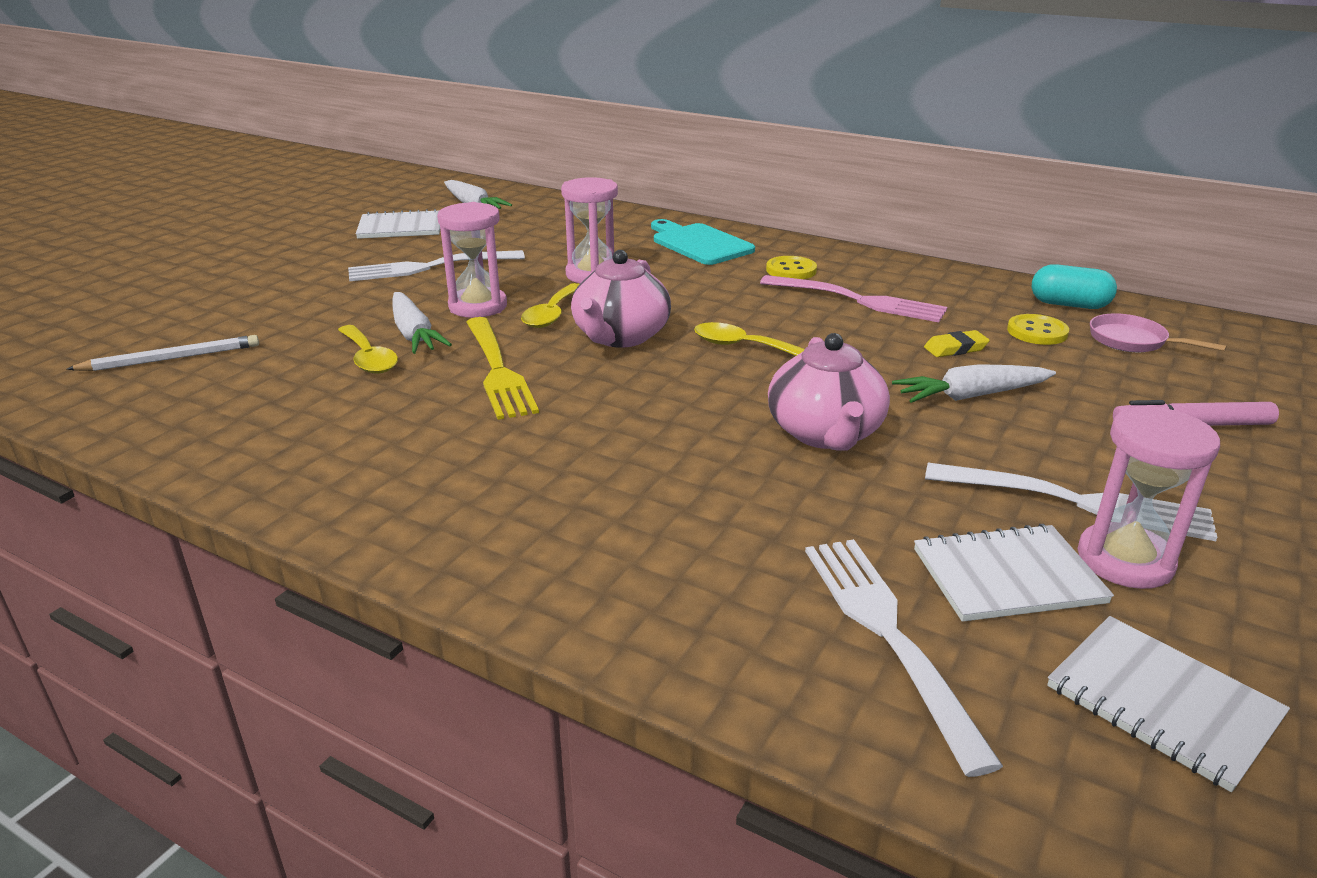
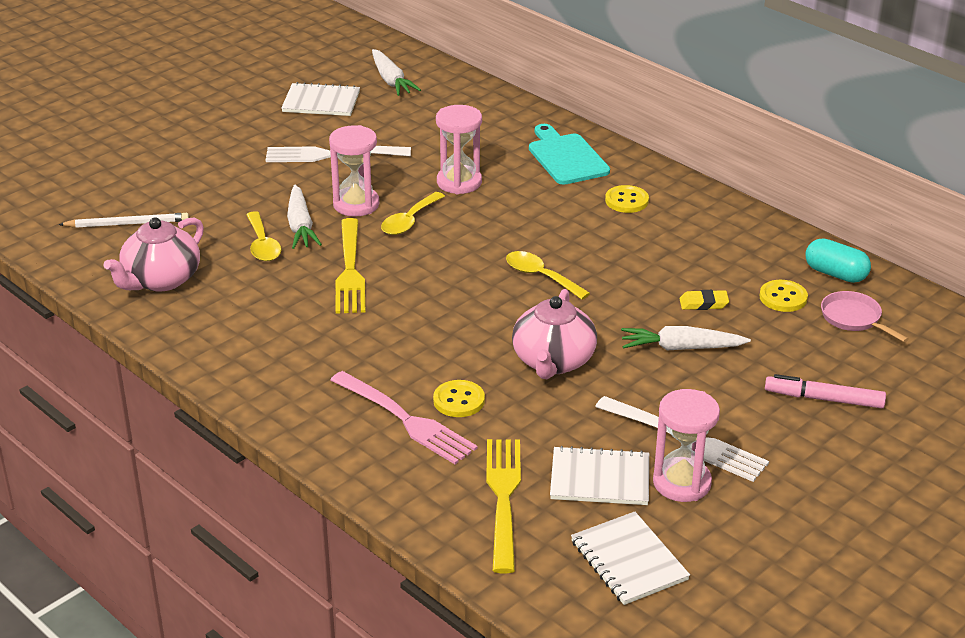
camera: 15 degrees right, 5 degrees up
(620, 337) = (452, 252): pink teapot -> pink teapot (161, 280)
(729, 501) = (459, 400): none -> yellow button
(858, 300) = (661, 243): pink fork -> pink fork (406, 420)
(888, 634) = (503, 498): white fork -> yellow fork

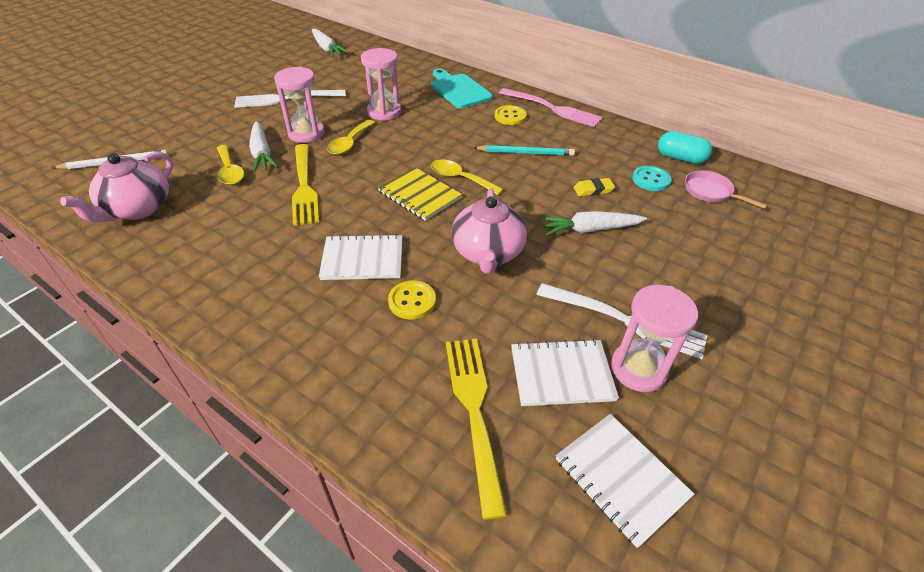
camera: 10 degrees left, 10 degrees up
(321, 102) = (277, 64): white notebook -> white notebook (362, 259)
(406, 420) = (365, 328): pink fork -> pink fork (552, 108)
(486, 292) = (419, 195): none -> yellow notebook
(632, 251) = (526, 153): none -> turquoise pencil
(783, 298) = (651, 180): yellow button -> turquoise button
(824, 399) = (722, 265): pink marker -> none

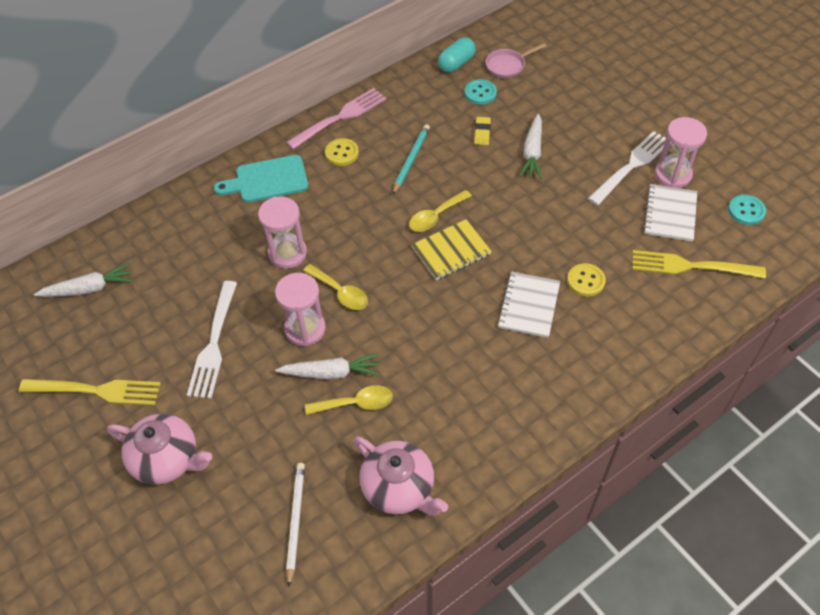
camera: 70 degrees left, 10 degrees up
(304, 186) = (407, 339): yellow fork -> yellow fork (96, 391)
(487, 253) = (543, 222): pink teapot -> pink teapot (167, 459)
(621, 478) = (746, 211): white notebook -> turquoise button

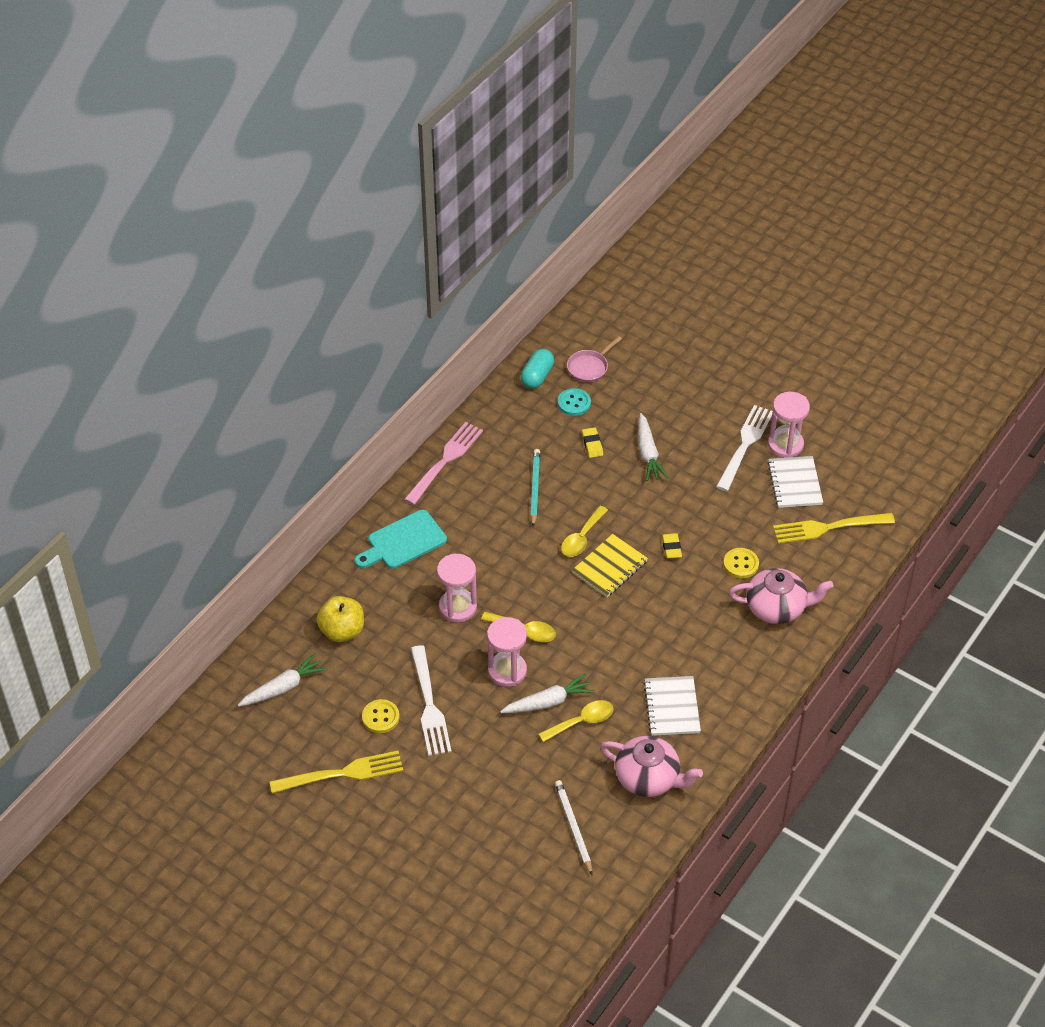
camera: 20 degrees left, 5 degrees down
(167, 459) = (438, 811): pink teapot -> pink teapot (777, 608)
(170, 248) = (342, 631): none -> yellow apple
(342, 153) = (464, 497): yellow button -> yellow button (380, 717)
(520, 247) = (671, 547): none -> yellow eraser
(528, 305) = (698, 599): white notebook -> white notebook (671, 707)
(746, 211) = (861, 464): turquoise button -> none

